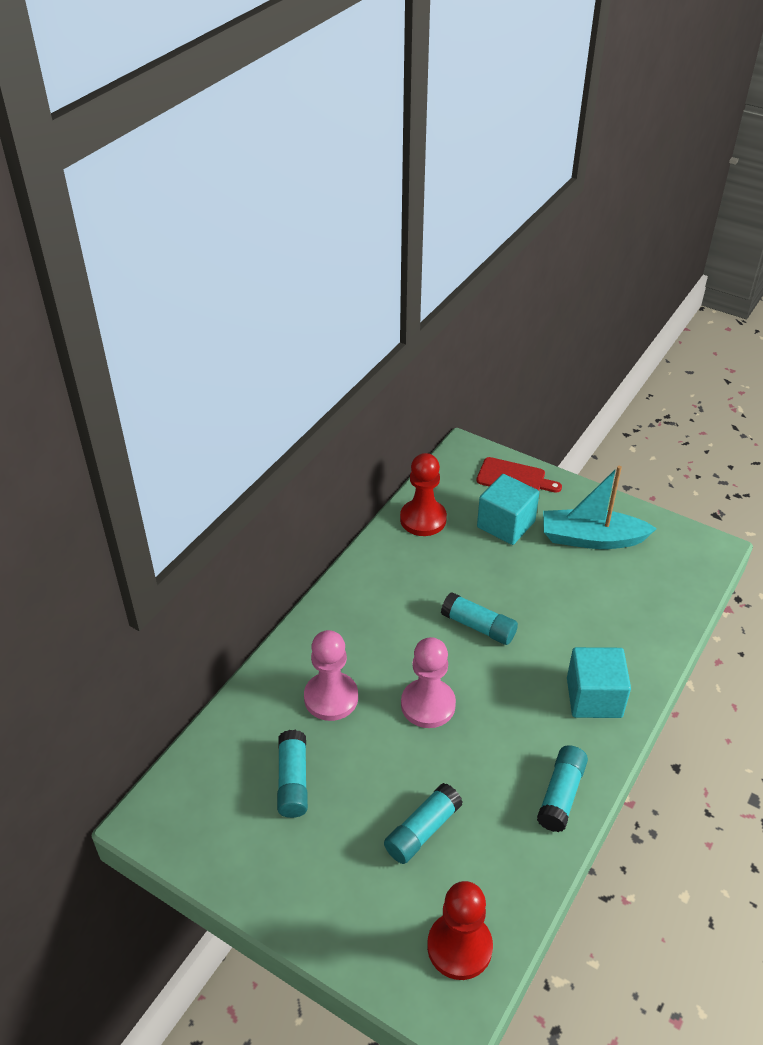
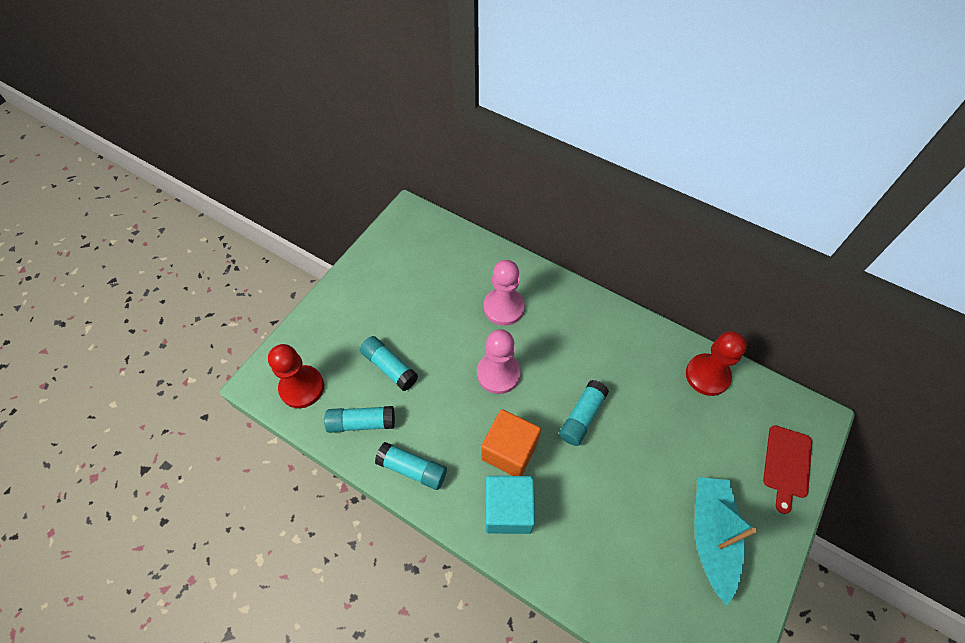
camera: 90 degrees right, 15 degrees up
(293, 781) = (434, 287): turquoise glue stick -> turquoise glue stick (361, 423)
(506, 524) = (715, 450): turquoise cube -> none
(526, 695) = (509, 451): none -> orange cube

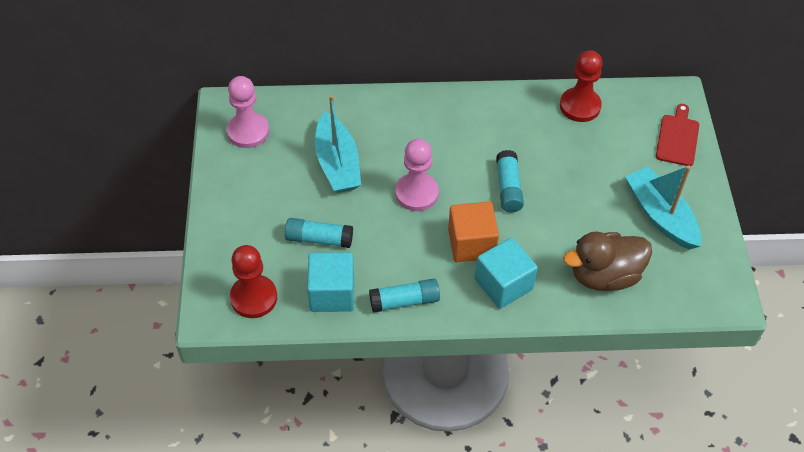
camera: 35 degrees left, 5 degrees down
(361, 423) = (332, 293): turquoise glue stick -> turquoise cube
(455, 309) = (337, 163): none -> turquoise boat
(504, 307) = (379, 140): pink pawn -> pink pawn (248, 131)
(609, 564) = (604, 276): none -> brown duck
(787, 464) = (678, 138): red cutting board -> red cutting board turned 150 degrees counterclockwise

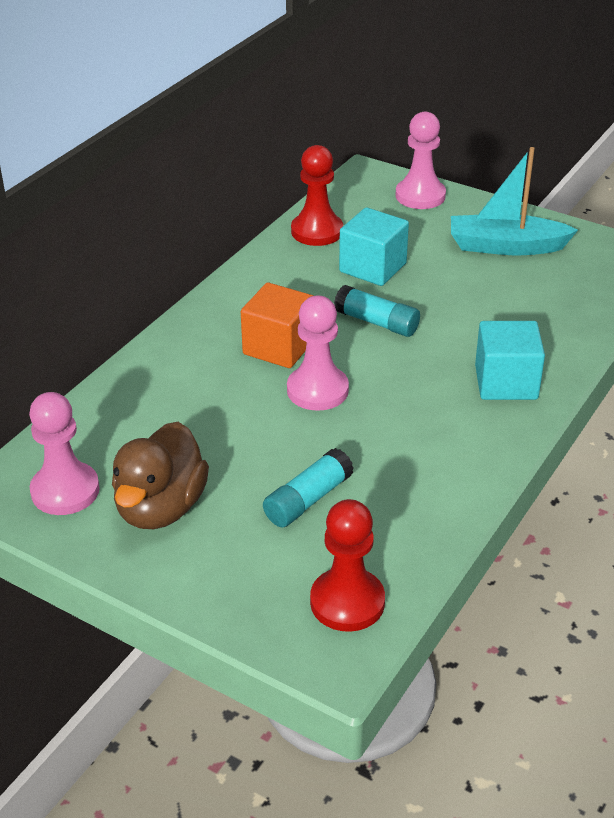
camera: 55 degrees left, 15 degrees down
(332, 293) = (403, 524): turquoise cube -> turquoise cube (372, 268)
(337, 163) = (206, 433): turquoise boat -> none
(404, 301) = (466, 467): turquoise glue stick -> none
(471, 244) = (429, 381): orange cube -> orange cube (279, 347)
(604, 276) = (551, 312): brown duck -> brown duck (161, 508)
(678, 138) = (420, 196): red cutting board -> pink pawn

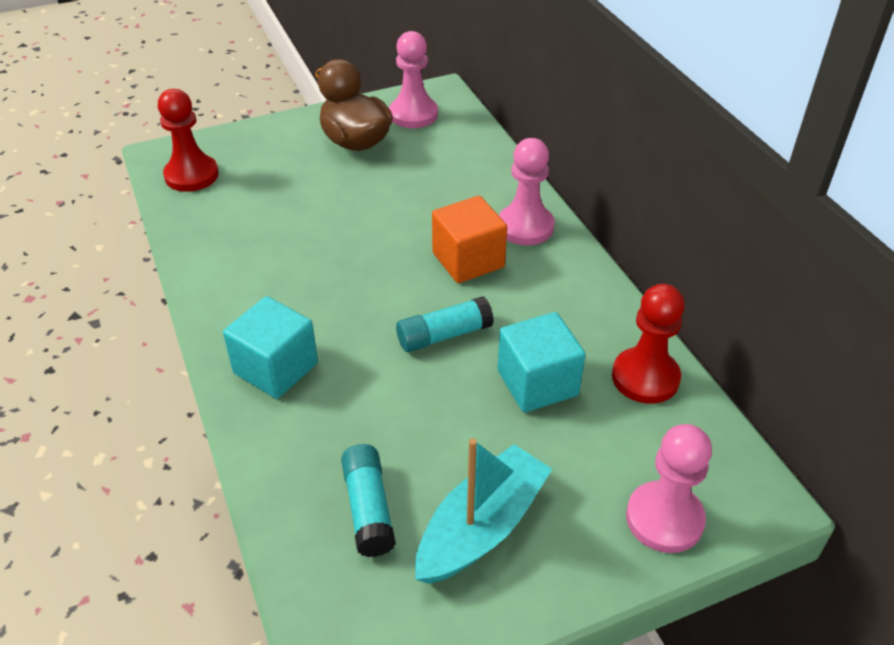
camera: 125 degrees right, 5 degrees up
(308, 500) = (287, 198): turquoise glue stick -> turquoise glue stick (368, 508)
(317, 390) = (391, 255): pink pawn -> pink pawn (525, 227)

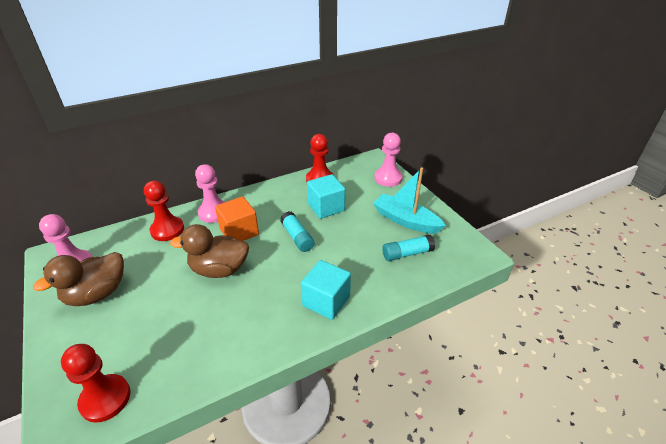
camera: 95 degrees left, 5 degrees down
(377, 243) = (219, 269): none -> brown duck
(481, 182) = (167, 230): none -> red pawn

